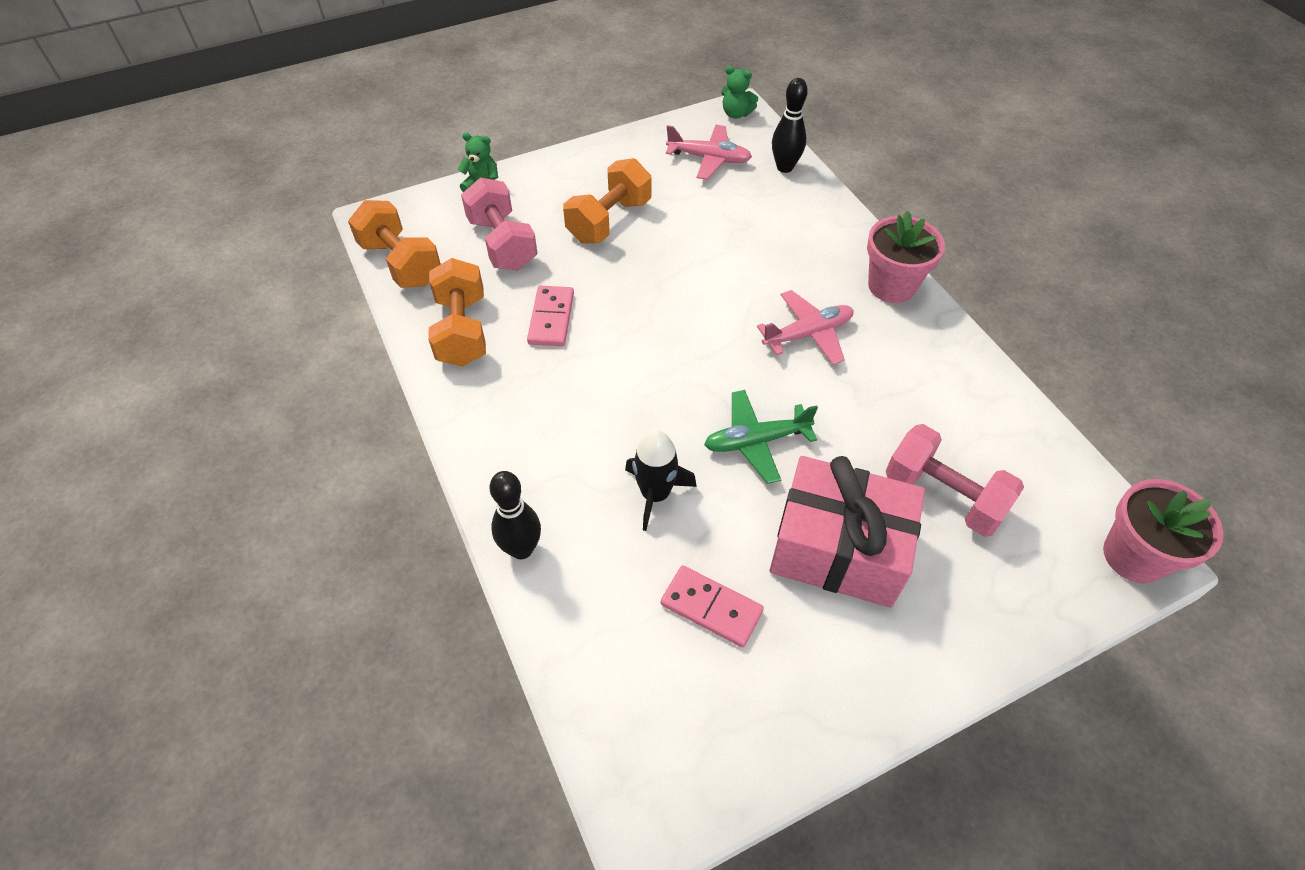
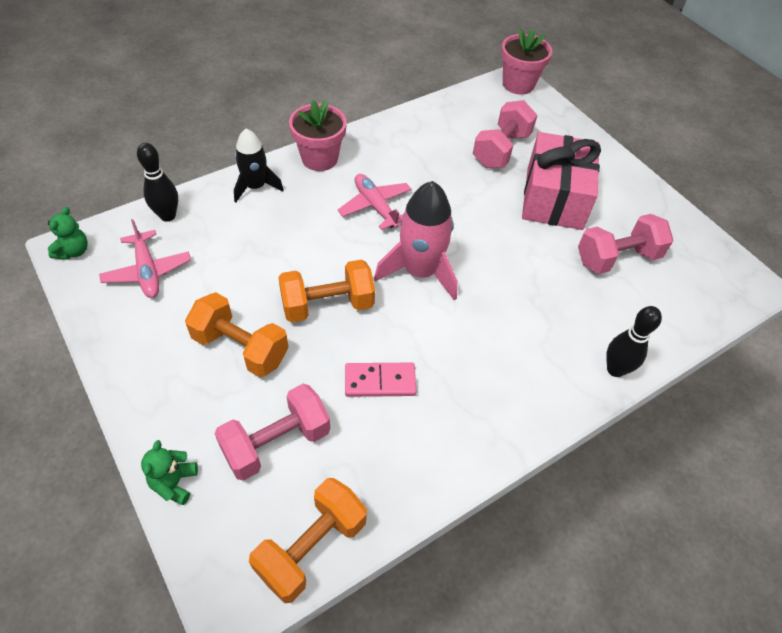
camera: 100 degrees left, 0 degrees up
(462, 331) = (406, 457): orange dumbbell -> orange dumbbell (327, 305)
(655, 494) = (543, 291): black rocket -> black rocket (255, 187)
(697, 367) = (420, 271): none -> pink rocket
(709, 159) = (147, 271): pink plane -> pink plane turned 150 degrees clockwise
(711, 608) = (617, 258): pink domino -> pink dumbbell
(756, 441) = (483, 236): green plane -> none

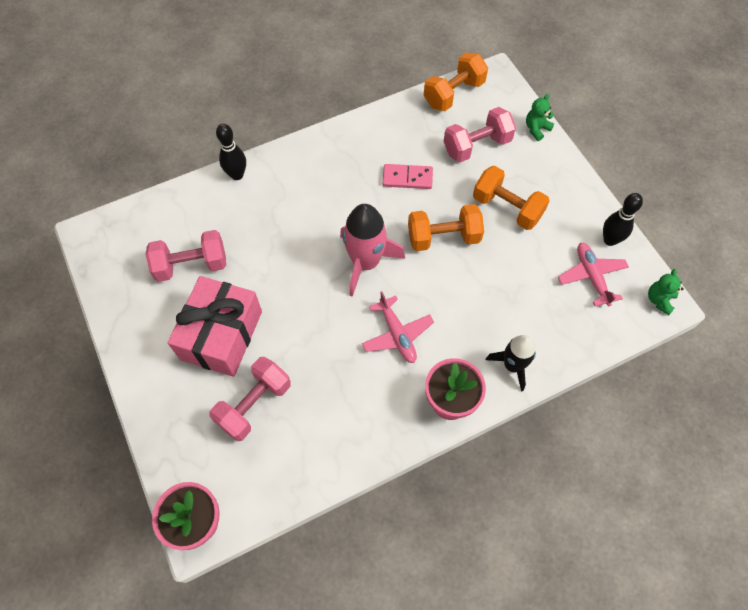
camera: 170 degrees left, 10 degrees up
(168, 215) = (589, 334): black bowling pin -> black bowling pin (610, 240)
(174, 483) = (536, 129): green teddy bear -> green teddy bear turned 150 degrees counterclockwise

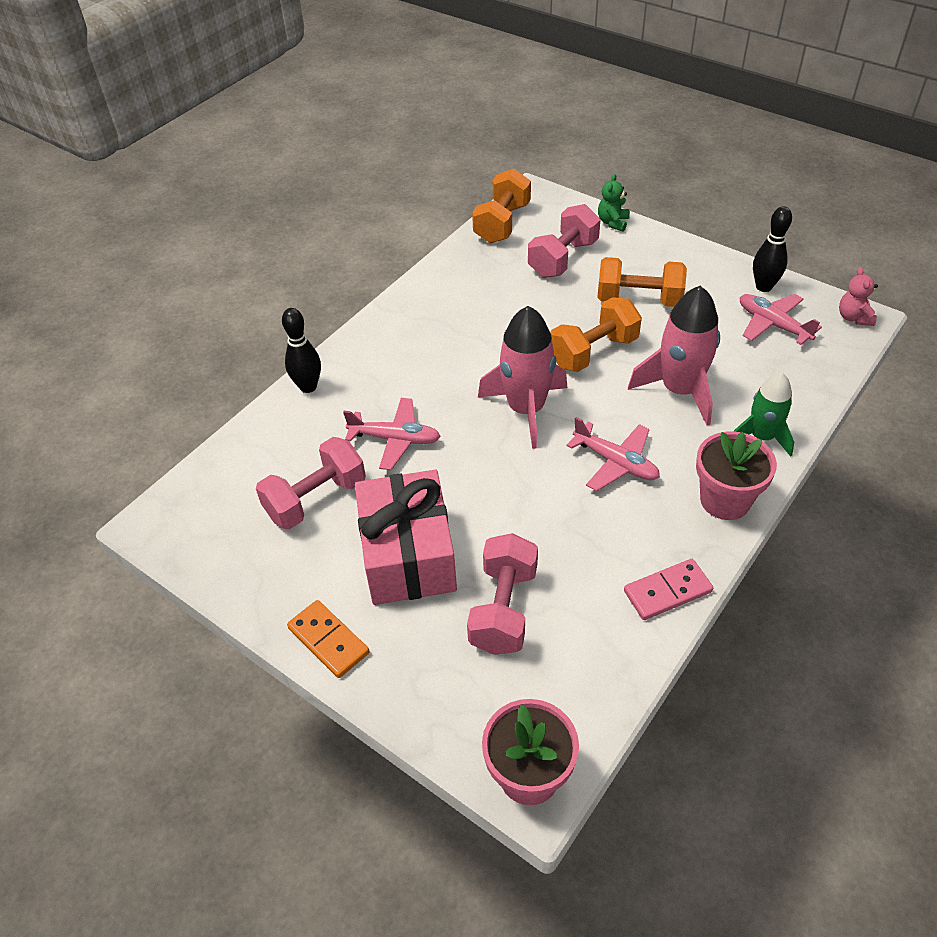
camera: 25 degrees left, 15 degrees down
(140, 370) = (328, 640): none -> orange domino
(266, 244) = (395, 439): none -> pink plane
(407, 178) = (511, 314): pink domino -> pink domino (667, 591)
(481, 299) = (679, 390): none -> pink rocket
(512, 365) = (761, 436): black rocket -> green rocket
(659, 300) = (854, 317): green teddy bear -> pink teddy bear

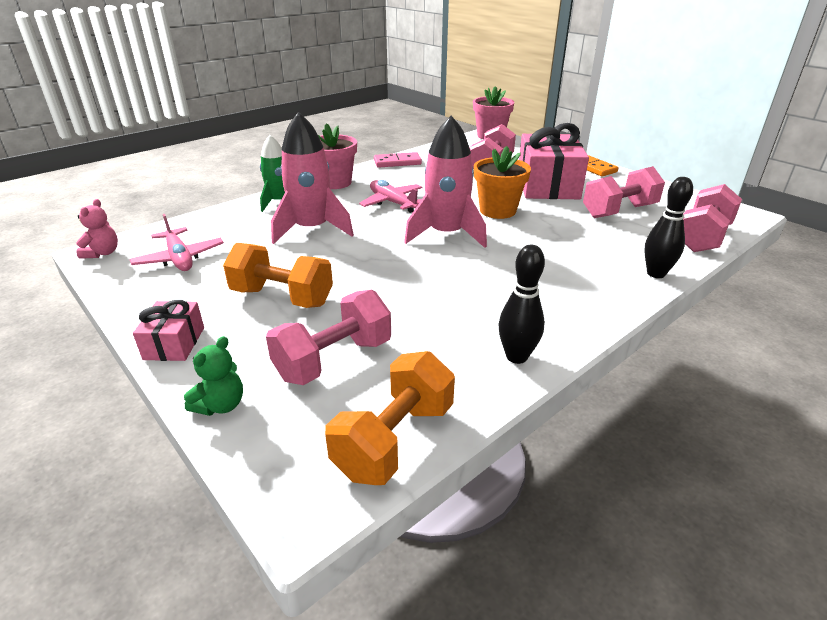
camera: 170 degrees left, 15 degrees down
(233, 458) = (702, 237): none -> pink dumbbell
(395, 439) = (561, 231): pink plane -> none
(474, 470) = (497, 210): none -> orange flower pot
(593, 352) = (364, 262): orange dumbbell -> none
(682, 250) = (174, 343): none -> pink gift
(763, 287) = (141, 289): black bowling pin -> black bowling pin (516, 356)

